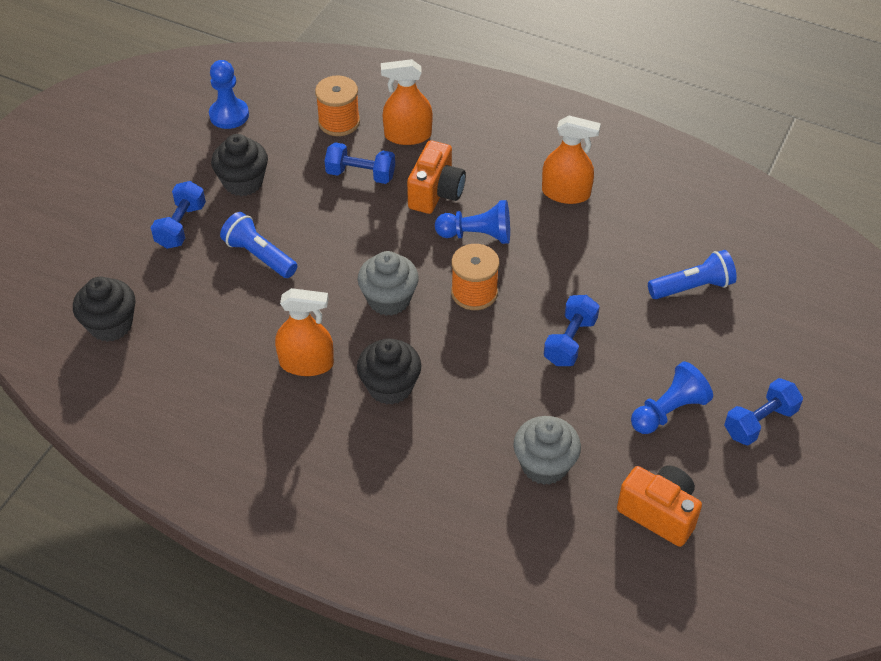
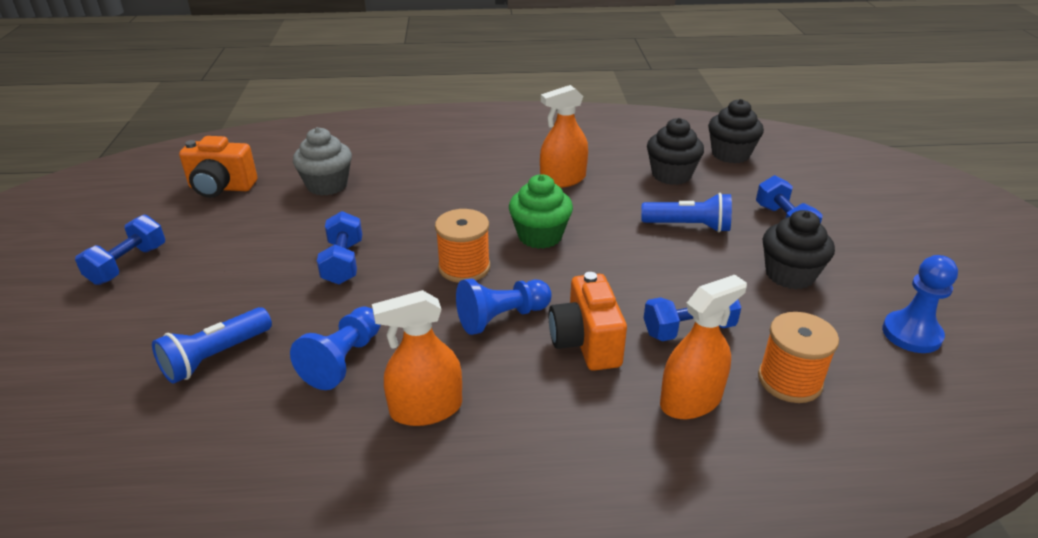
camera: 150 degrees right, 15 degrees down
(389, 299) = (540, 236): grey cupcake -> green cupcake
(390, 386) = (484, 187): black cupcake -> black cupcake (671, 175)
(668, 411) = (225, 245): blue pawn -> blue pawn (343, 360)

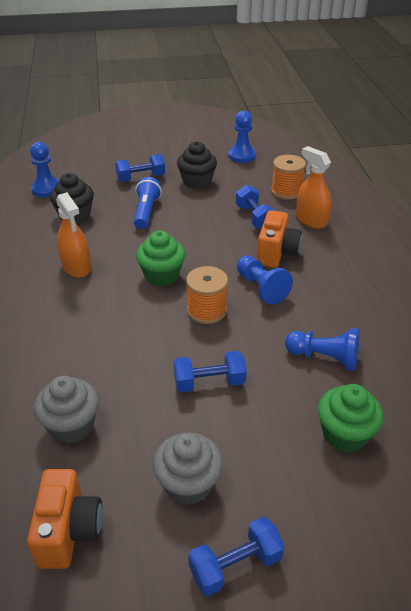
camera: 95 degrees left, 5 degrees up
(128, 265) = (235, 565): blue dumbbell -> blue dumbbell turned 45 degrees counterclockwise
(215, 357) = (345, 434): blue flashlight -> green cupcake
(225, 244) = (188, 484): none -> grey cupcake
(426, 409) = (353, 312): orange spray bottle -> none
(586, 343) = (276, 253): orange camera -> orange camera turned 60 degrees counterclockwise
(730, 154) = (47, 189): black cupcake -> blue pawn

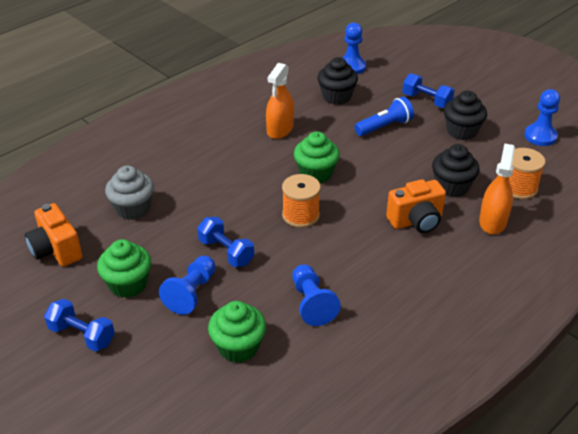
camera: 55 degrees right, 0 degrees up
(69, 531) = (56, 250): orange camera -> orange camera turned 90 degrees clockwise
(188, 484) = (128, 284): grey cupcake -> green cupcake
(254, 217) = (452, 187): blue dumbbell -> black cupcake
(261, 288) = (359, 232): blue pawn -> blue pawn (191, 293)

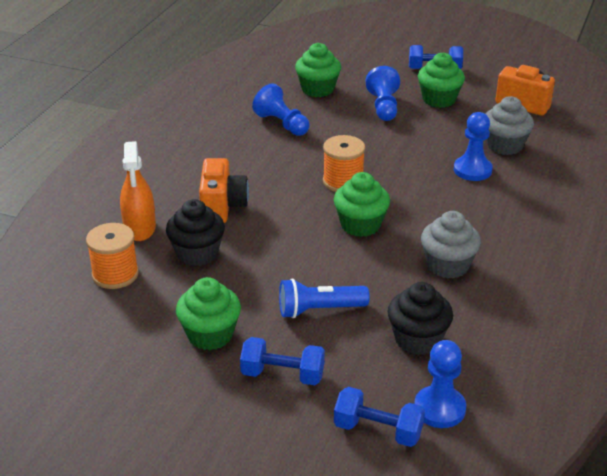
camera: 155 degrees right, 5 degrees down
(226, 252) = (384, 137): blue dumbbell -> blue dumbbell (378, 431)
(280, 129) = (448, 265): orange spray bottle -> grey cupcake
(384, 127) = (319, 310): blue flashlight -> blue flashlight turned 45 degrees clockwise
(416, 221) = (222, 207): orange camera -> orange camera turned 135 degrees clockwise
(461, 131) = (210, 335): black cupcake -> green cupcake
(540, 136) = (94, 361): blue pawn -> blue pawn (472, 170)

